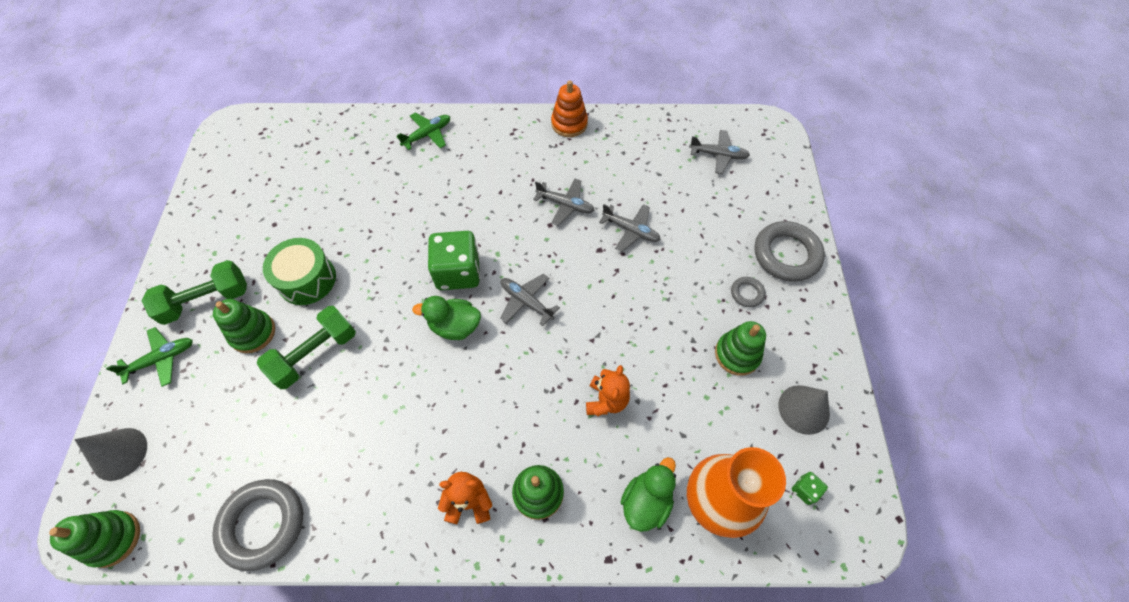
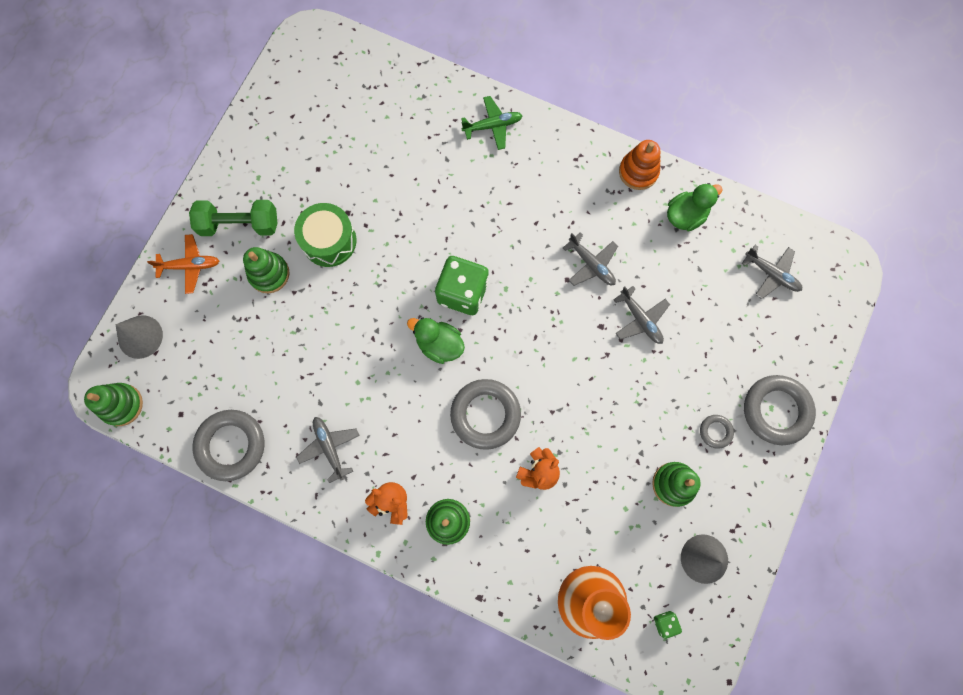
camera: 25 degrees right, 15 degrees up
(162, 359) = (190, 266): green plane -> orange plane
(315, 354) = (314, 317): green dumbbell -> none
(526, 301) = (511, 348): grey plane -> grey plane (329, 447)
(529, 370) = (485, 414): none -> grey ring
(646, 501) = (530, 569): green duck -> green duck (685, 215)

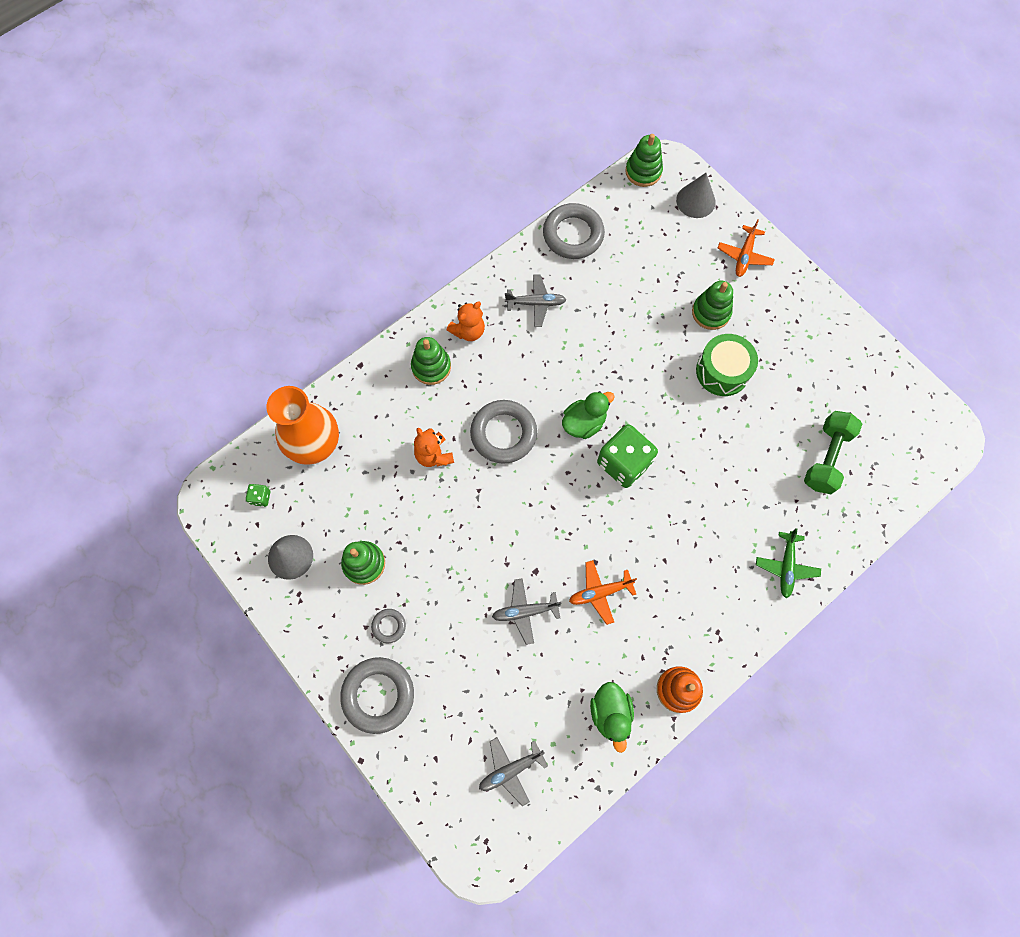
camera: 115 degrees right, 5 degrees down
(239, 224) = (768, 306): green dumbbell -> green dumbbell (826, 457)
(591, 264) = (600, 592): grey plane -> orange plane

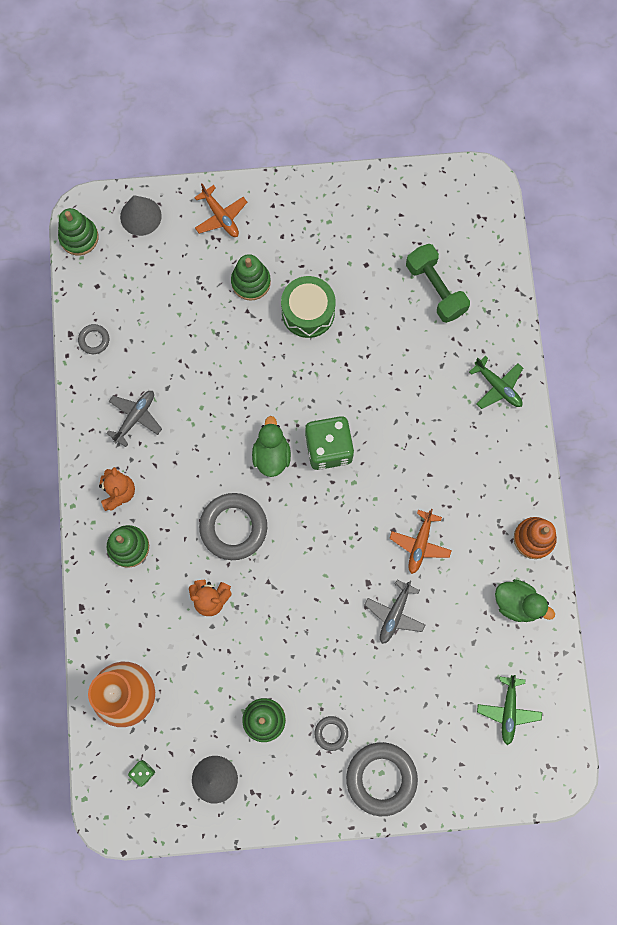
camera: 55 degrees left, 5 degrees up
(510, 770) = (508, 711): grey plane -> green plane
(573, 234) = (94, 340): grey ring -> grey ring, size x0.48

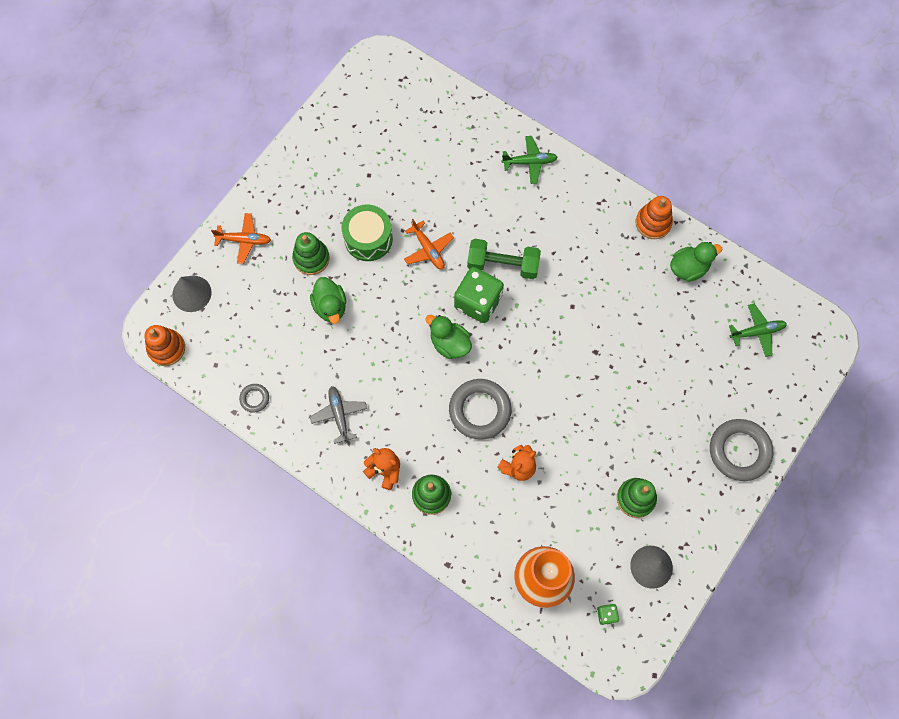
camera: 50 degrees left, 5 degrees down
(79, 237) = (166, 348): green stacking toy -> orange stacking toy
(222, 332) = (330, 306): none -> green duck
(331, 733) = (681, 460): grey ring -> none
(394, 614) = (632, 352): grey plane -> none
(420, 544) = (596, 297): orange plane -> orange plane (428, 250)
(435, 289) = (427, 146): green dumbbell -> green dumbbell (503, 265)
(508, 711) = (757, 332): green plane -> green plane turned 60 degrees counterclockwise

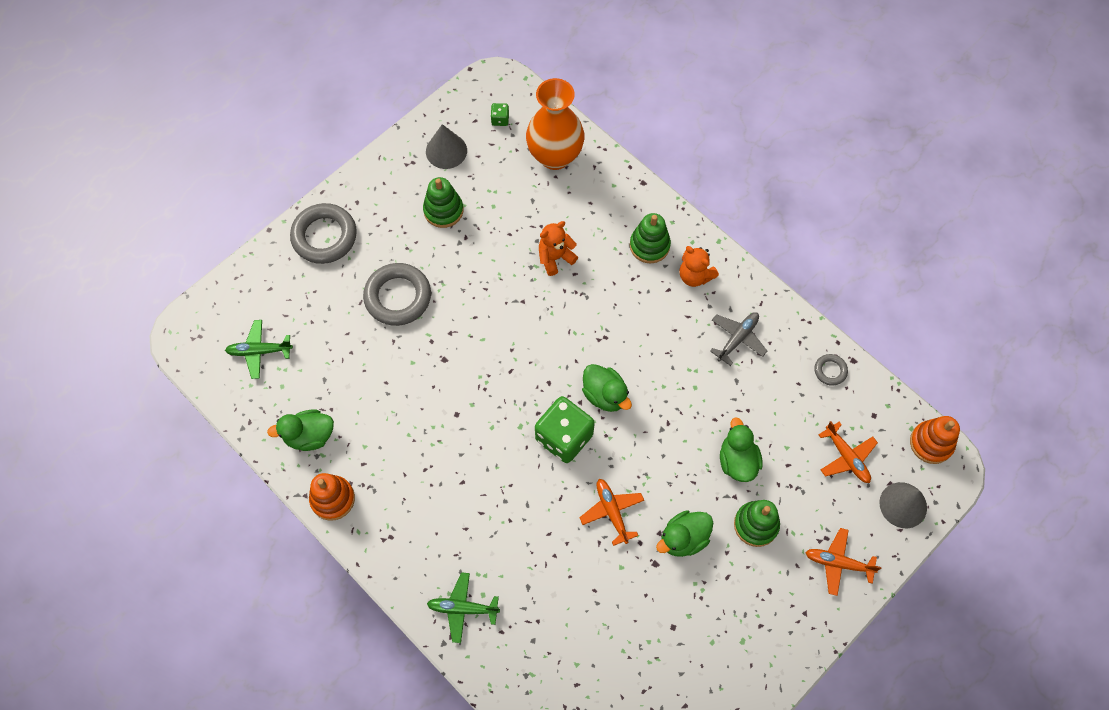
camera: 170 degrees left, 5 degrees down
(239, 324) = (846, 457): none -> orange plane
(339, 415) = (737, 338): grey plane -> grey plane turned 135 degrees counterclockwise
(368, 238) = (683, 538): green drum -> green duck
(480, 410) = (584, 319): grey ring -> grey ring (398, 297)
(503, 265) = (526, 477): green dumbbell -> none

